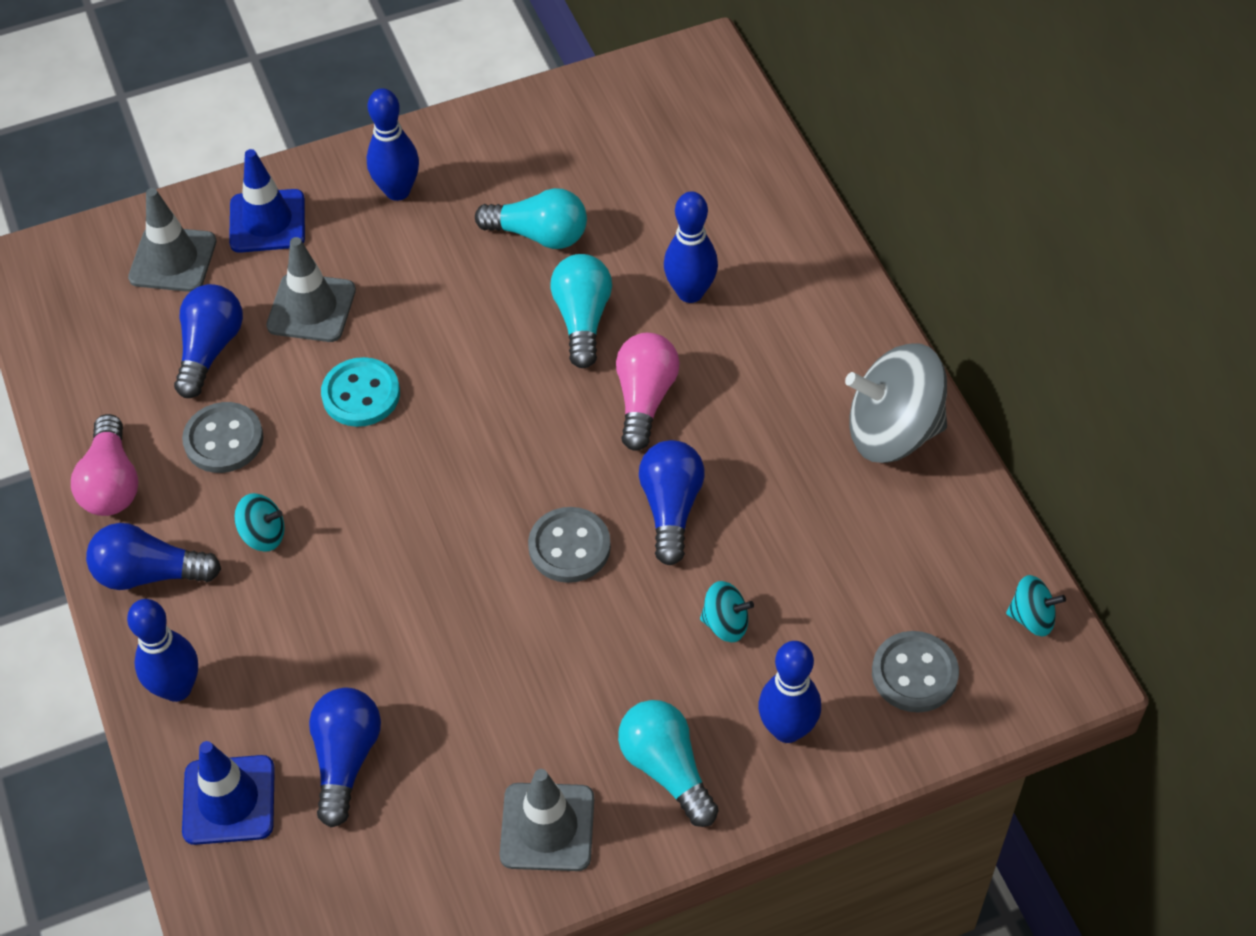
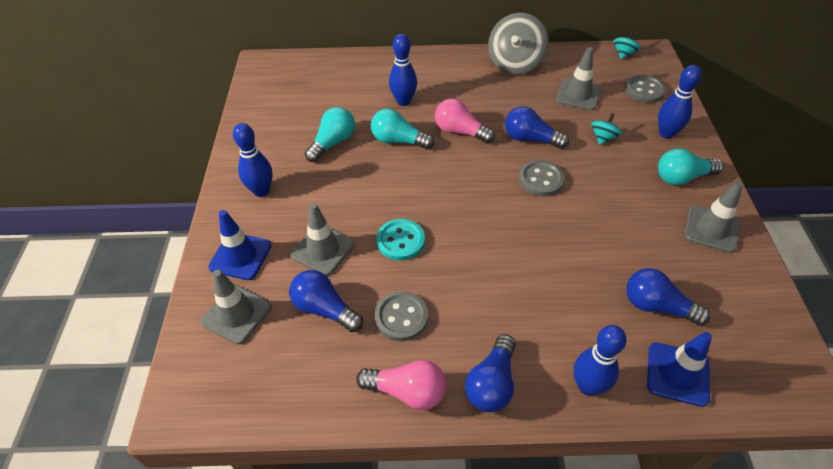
camera: 70 degrees left, 5 degrees down
(263, 535) = (484, 312): turquoise spinning top -> none
(841, 559) = (578, 95): none -> grey traffic cone

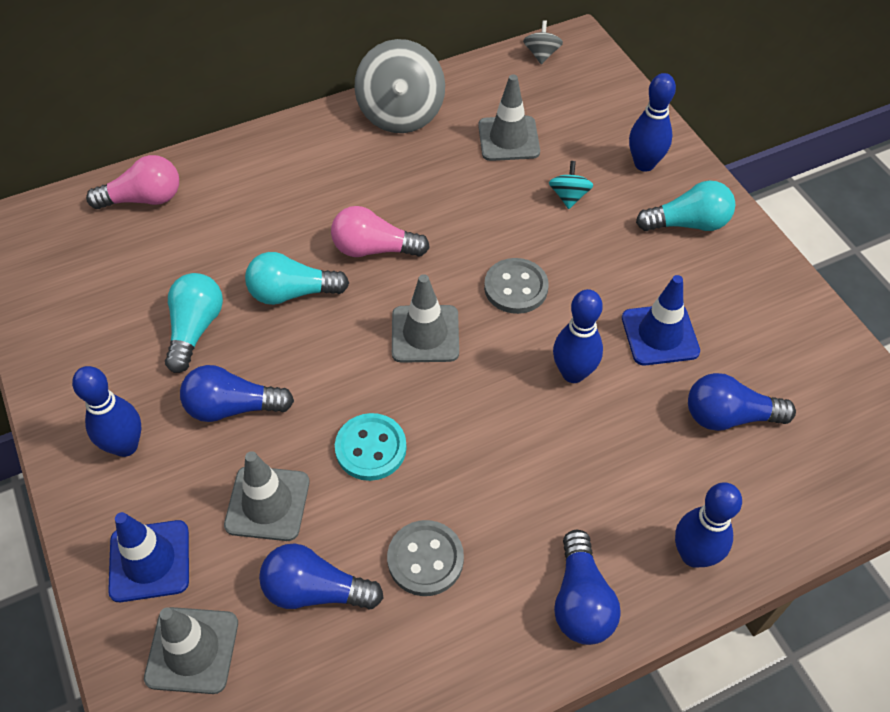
camera: 25 degrees left, 5 degrees up
(403, 101) = (268, 225): blue bowling pin -> blue bowling pin (573, 373)
(407, 391) = (482, 658): pink light bulb -> pink light bulb (144, 199)
(530, 139) = (475, 229): blue light bulb -> blue light bulb (233, 407)
(623, 54) = (541, 54): turquoise spinning top -> grey spinning top
(644, 90) = (591, 105): grey button -> none
(677, 374) = (785, 496): blue traffic cone -> blue traffic cone (660, 335)
(682, 177) = (688, 223): turquoise light bulb -> turquoise light bulb turned 150 degrees counterclockwise
(711, 229) = (749, 286): grey traffic cone -> grey traffic cone (425, 334)

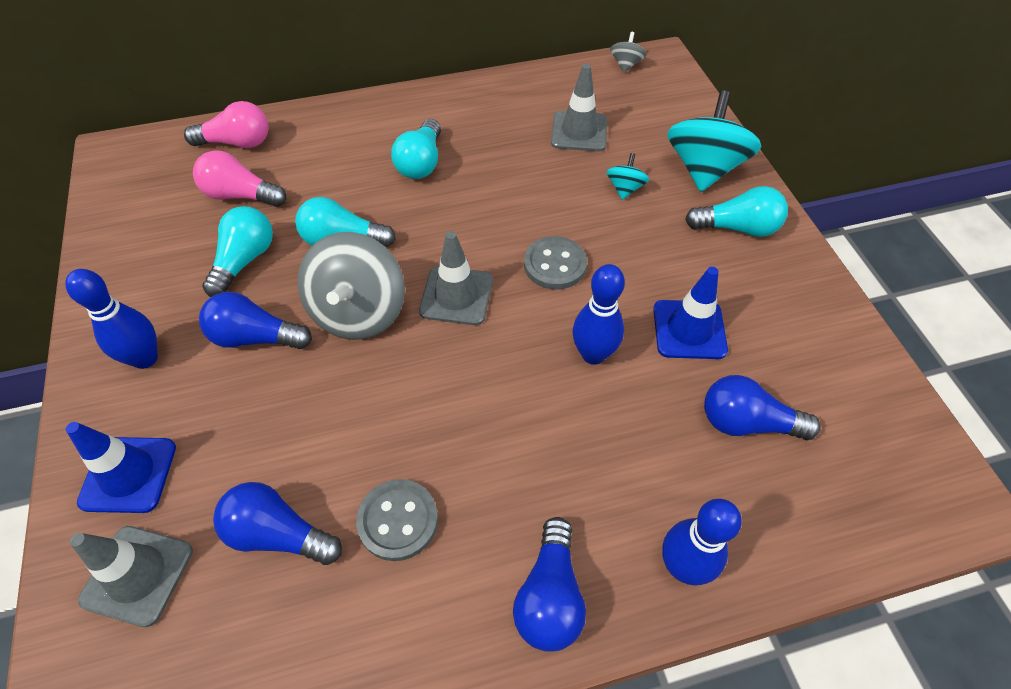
camera: 10 degrees right, 0 degrees up
(267, 503) = (259, 436): grey traffic cone -> none
(351, 196) = (421, 163): none -> turquoise light bulb
(371, 448) = (374, 397): turquoise button -> none
(374, 249) = (429, 212): pink light bulb -> pink light bulb (240, 195)
(401, 114) = (485, 99): grey spinning top -> grey spinning top (359, 312)
(644, 164) = (704, 169): blue bowling pin -> turquoise spinning top

